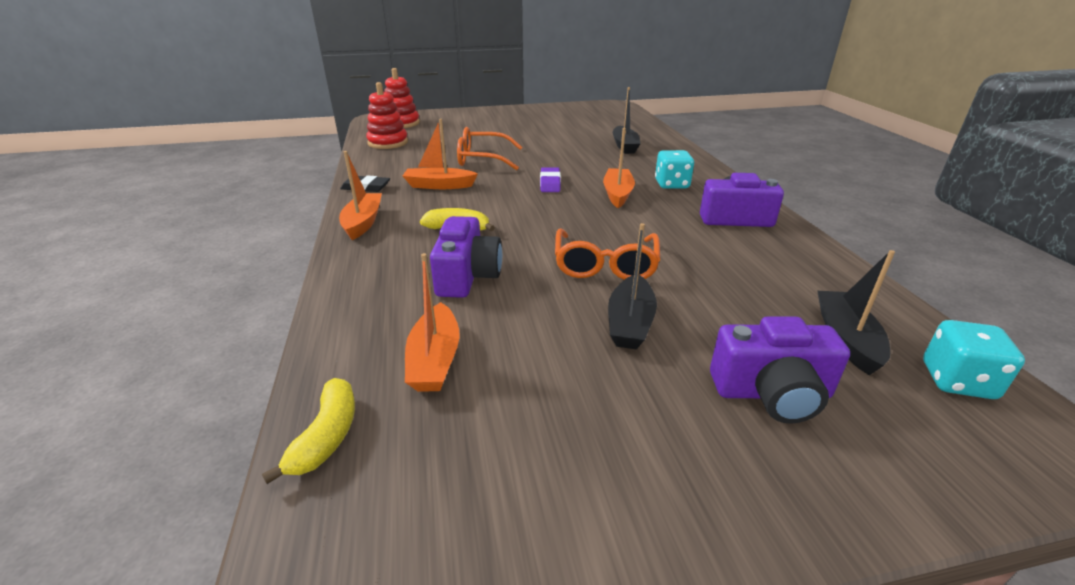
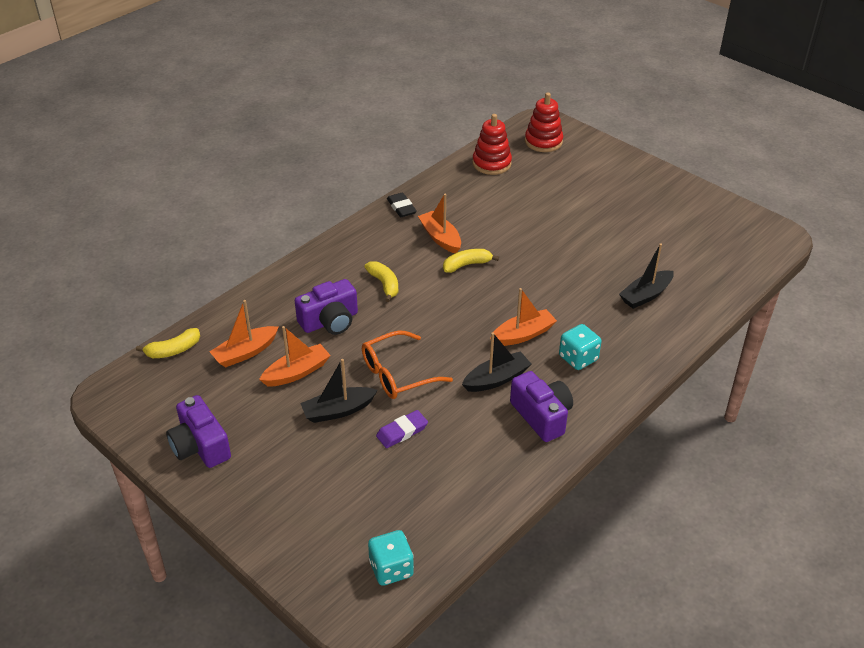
camera: 55 degrees right, 10 degrees up
(363, 222) = (352, 240): orange boat -> orange boat (297, 372)
(482, 159) = (515, 230): orange glasses -> none
(493, 187) = (467, 265): none -> yellow banana
(550, 183) = (505, 290): purple eraser -> purple eraser (402, 431)
(772, 393) = (316, 488): purple camera -> purple camera (200, 446)
(846, 339) = (399, 512): black boat -> black boat (496, 379)

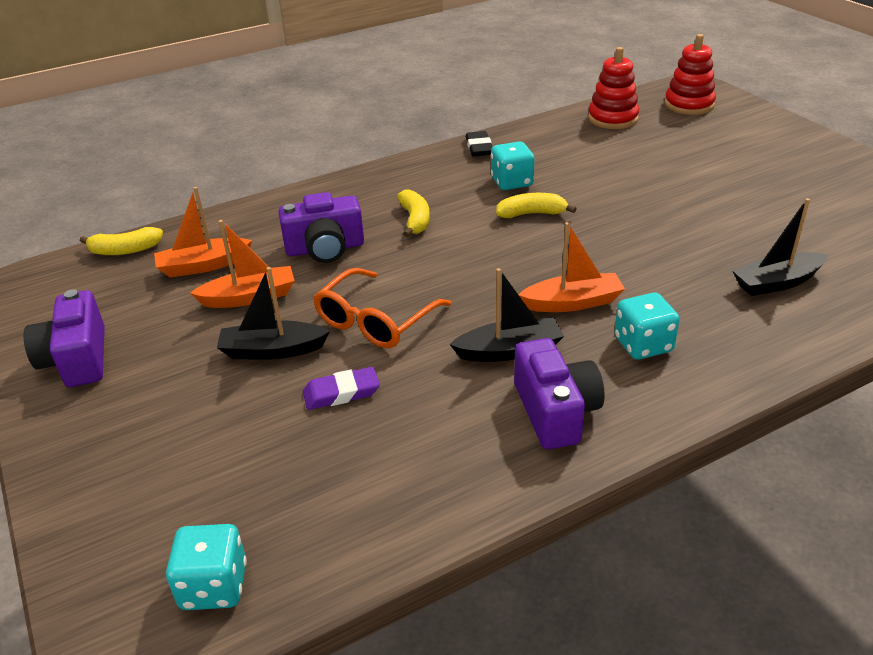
camera: 20 degrees right, 5 degrees down
(397, 374) = (375, 321): orange glasses -> orange glasses turned 45 degrees counterclockwise
(440, 238) = (512, 182): orange boat -> turquoise dice

